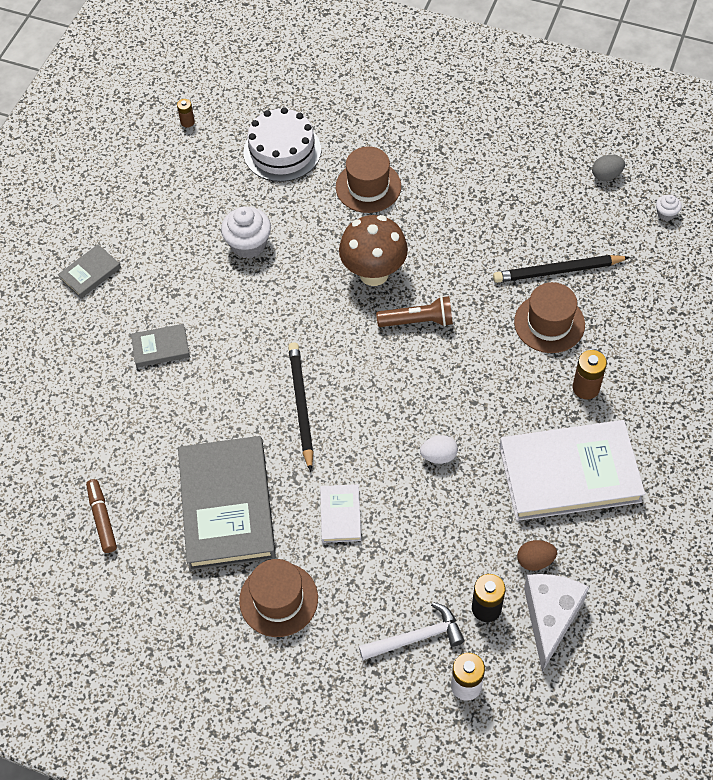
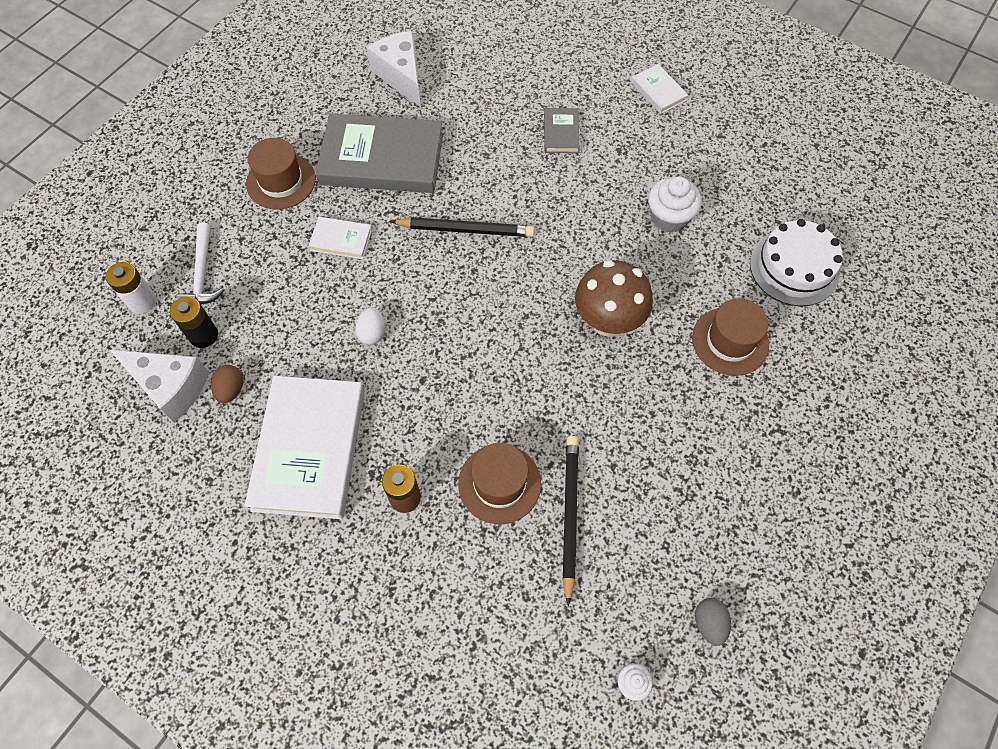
camera: 100 degrees right, 5 degrees up
(90, 273) = (658, 91): grey book -> white book
(102, 518) = (401, 76): brown marker -> white cheese
(187, 122) = (845, 188): brown battery -> none
(418, 321) = (536, 350): brown flashlight -> none

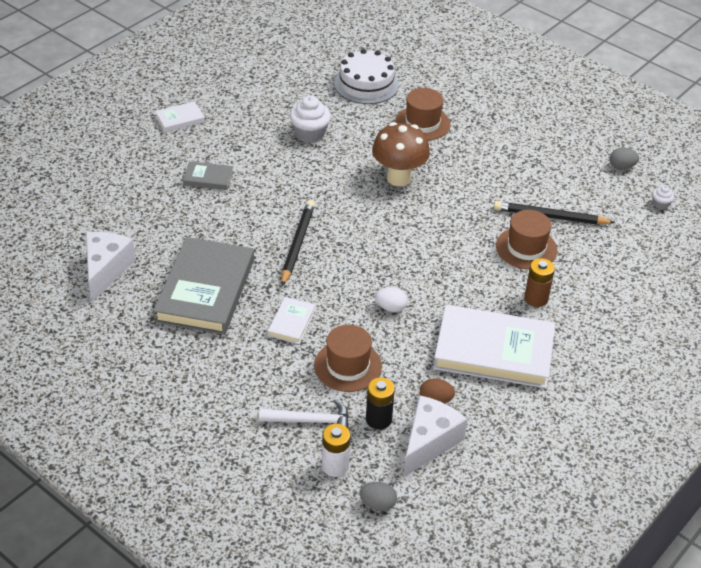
camera: 85 degrees left, 20 degrees down
(91, 345) = (377, 504): none -> grey egg
(281, 181) = (213, 362): brown hat -> brown hat (348, 366)
(401, 76) = (106, 270): white cheese -> white cheese turned 120 degrees clockwise

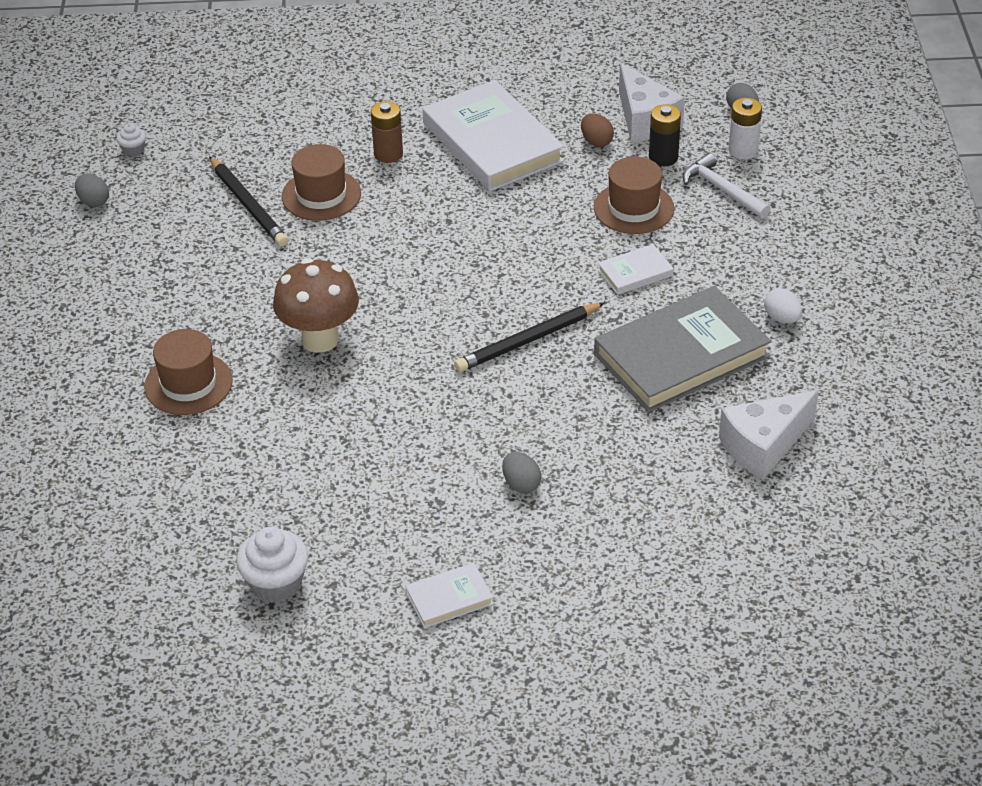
camera: 130 degrees left, 0 degrees up
(180, 119) = (449, 598): white book -> white book turned 45 degrees counterclockwise
(208, 178) = (521, 484): grey book -> grey egg
(310, 134) = (328, 461): white cupcake -> white cupcake (276, 583)
(366, 84) = (159, 482): white cake -> none
(391, 308) = (526, 227): white egg -> white egg (782, 318)
(429, 442) = (645, 120): white cheese -> white cheese turned 105 degrees counterclockwise

